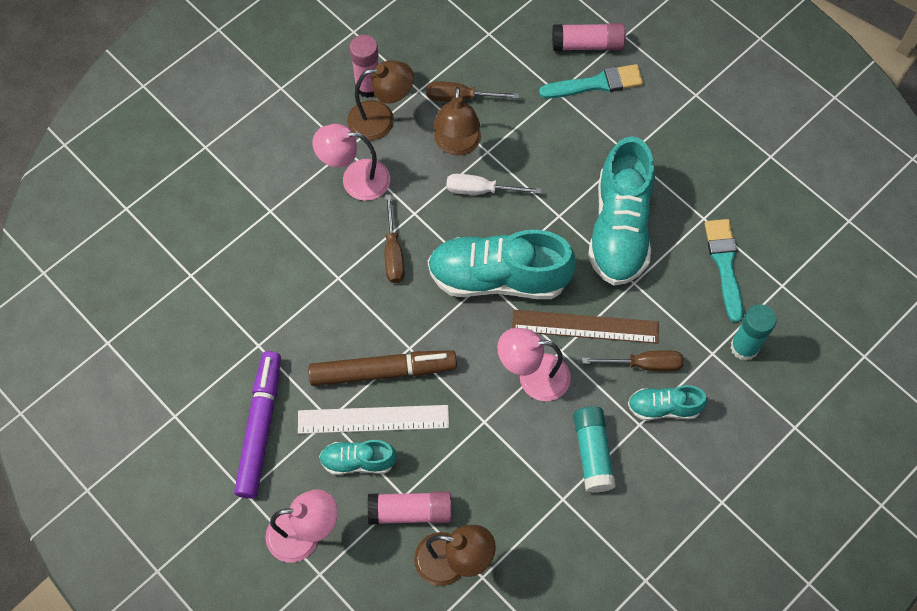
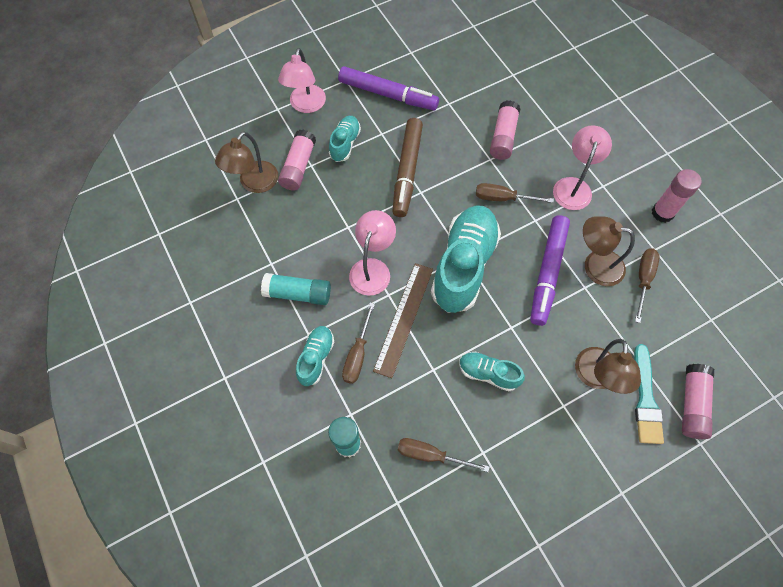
camera: 105 degrees right, 0 degrees up
(299, 269) = (503, 137): none -> pink glue stick
(373, 419) = (373, 158): white ruler -> none
(381, 119) = (628, 215): brown lamp -> brown lamp (596, 377)
(481, 190) = (547, 273): white screwdriver -> purple marker
(619, 228) = (488, 373): turquoise shoe -> turquoise shoe, size x0.50
(724, 265) = (431, 455): turquoise brush -> brown screwdriver

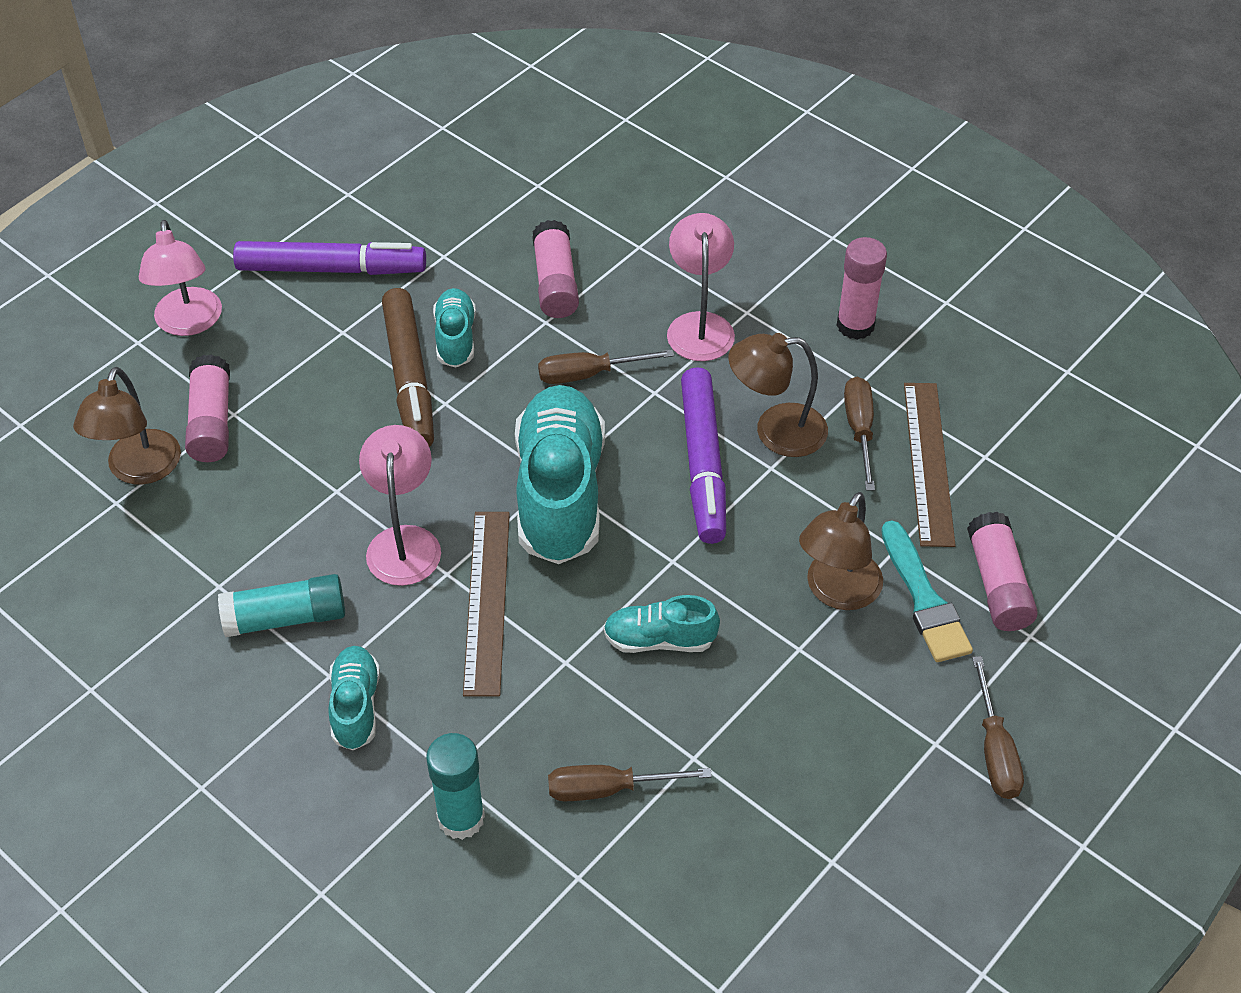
camera: 20 degrees left, 15 degrees down
(345, 144) = (283, 364): turquoise shoe -> turquoise shoe (455, 338)
(357, 354) = (427, 678): brown screwdriver -> brown screwdriver (995, 750)
(596, 377) = (836, 592): brown lamp -> brown lamp turned 45 degrees clockwise
(676, 313) = (928, 462): none -> brown ruler

